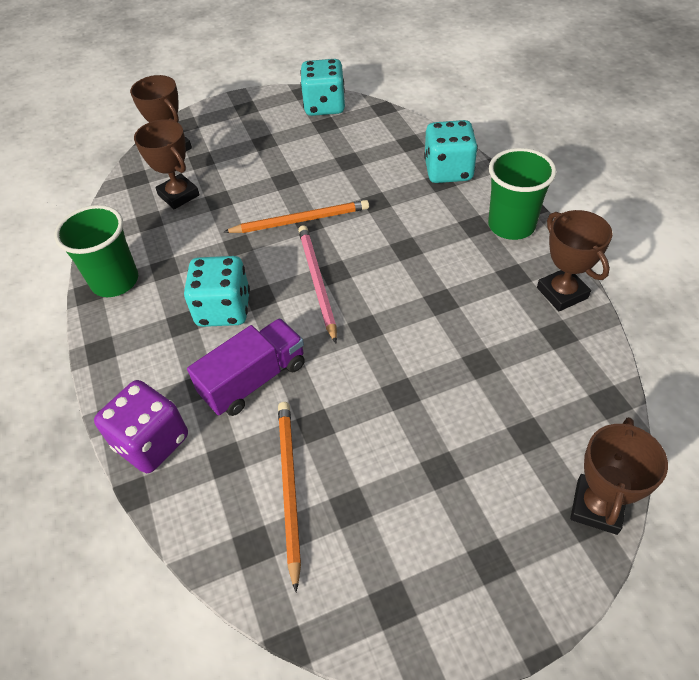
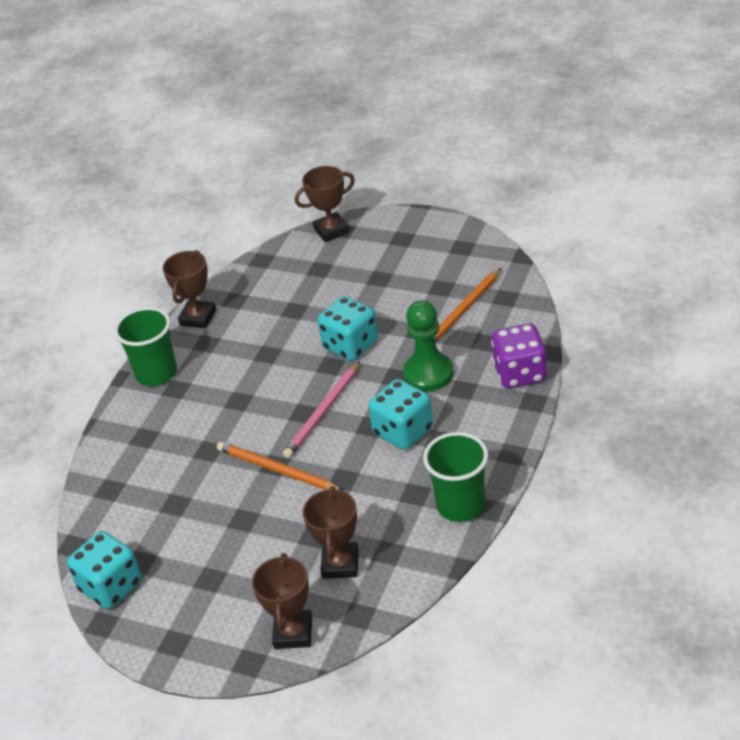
camera: 135 degrees left, 10 degrees down
(254, 380) = (428, 374): purple truck -> green pawn
(448, 171) = (126, 442): turquoise dice -> turquoise dice (350, 345)

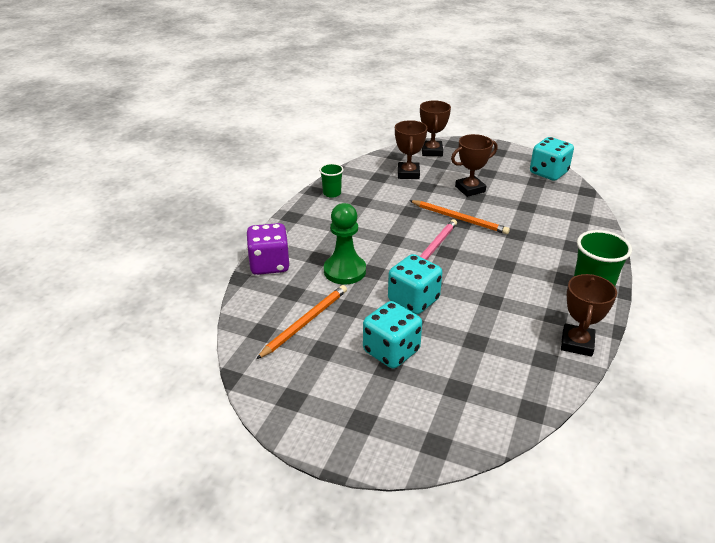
camera: 175 degrees right, 5 degrees down
(331, 231) = (451, 445): brown trophy -> brown trophy (470, 189)
(403, 431) = (368, 234): turquoise dice -> turquoise dice (391, 351)
(460, 505) = (332, 193): green cup -> green cup, size x0.58

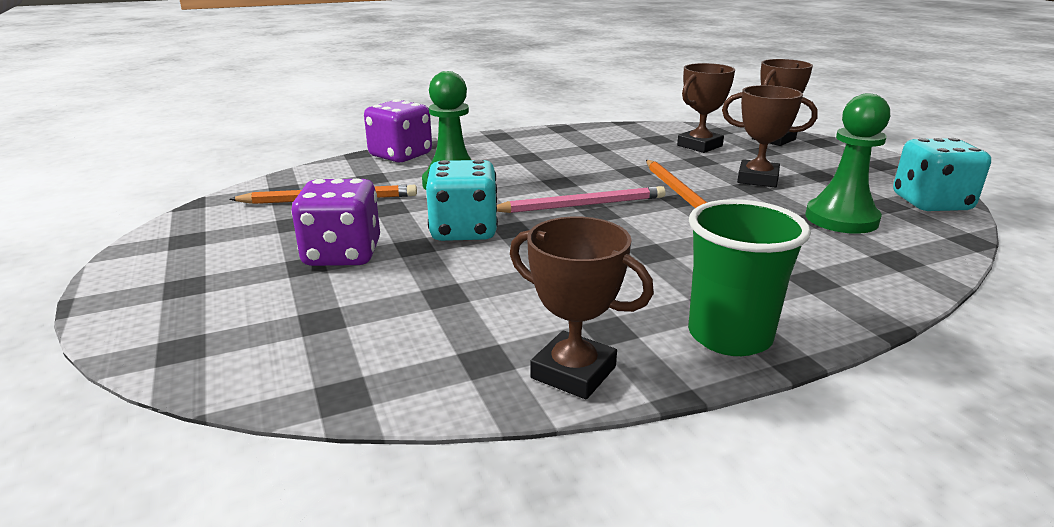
camera: 45 degrees right, 10 degrees down
(332, 193) = (575, 134): green cup -> none
(391, 351) = (342, 254): turquoise dice -> purple dice
(535, 201) = (841, 219): none -> green pawn
(577, 343) = (573, 372): brown trophy -> brown trophy turned 60 degrees clockwise

